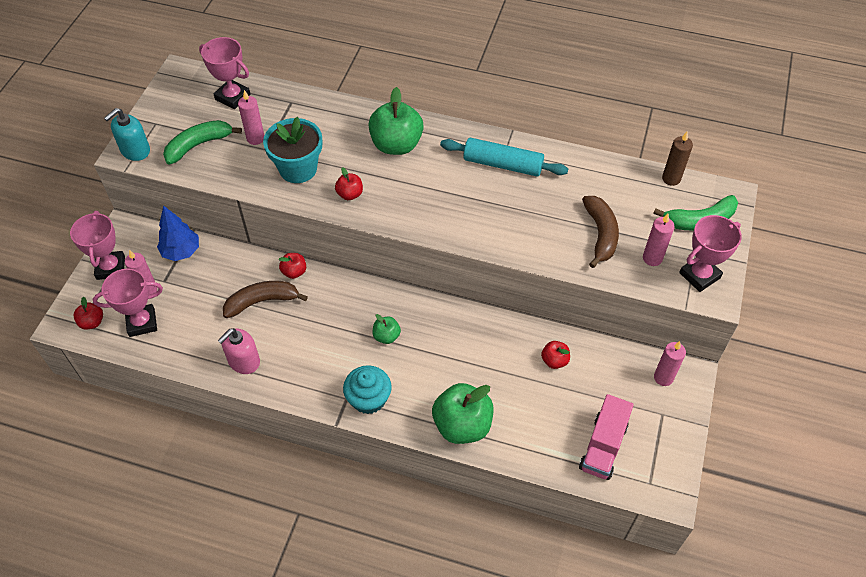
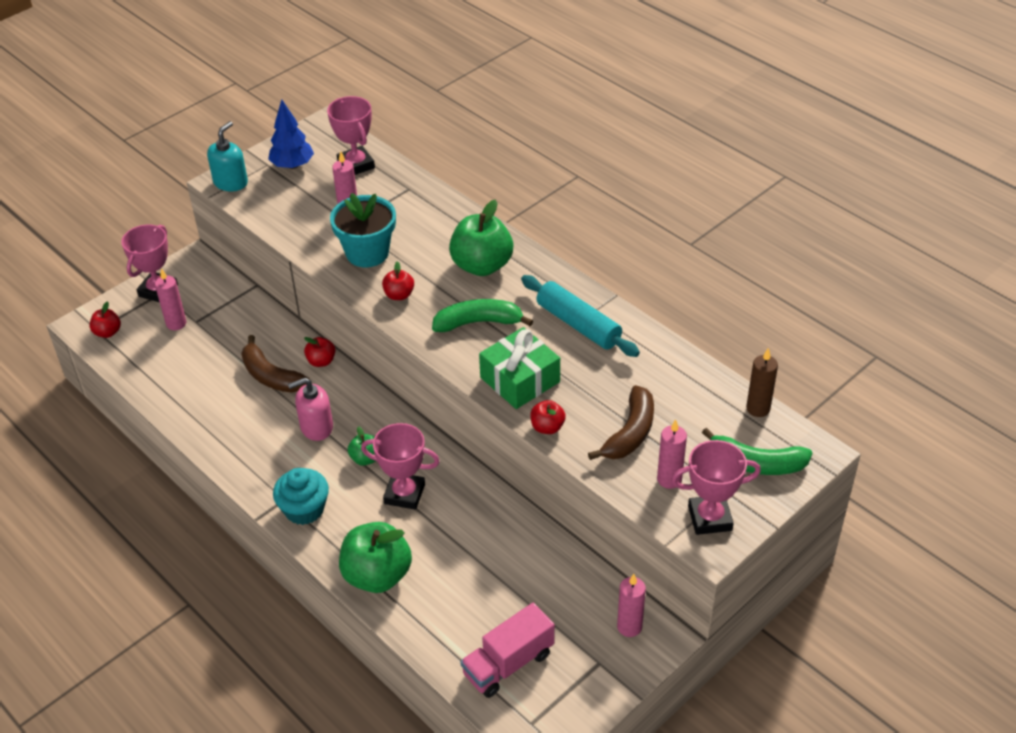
camera: 30 degrees right, 10 degrees down
(135, 150) = (231, 182): turquoise soap dispenser -> turquoise soap dispenser turned 135 degrees clockwise
(142, 322) = (150, 350): pink trophy -> pink trophy (404, 494)
(181, 252) = (230, 301): blue tree -> blue tree (292, 165)
(198, 145) = (291, 198): green banana -> green banana (478, 322)
(244, 361) = (214, 423): pink soap dispenser -> pink soap dispenser (316, 427)
(262, 301) = (271, 376): brown banana -> brown banana turned 150 degrees counterclockwise
(493, 226) = (520, 380): none -> green gift
(554, 361) = (521, 557): red apple -> red apple (547, 427)

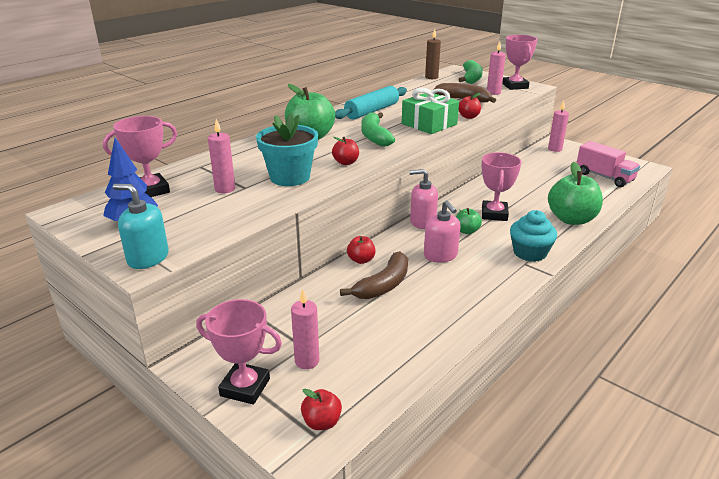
camera: 95 degrees left, 15 degrees down
(396, 420) = (422, 222): none -> pink soap dispenser

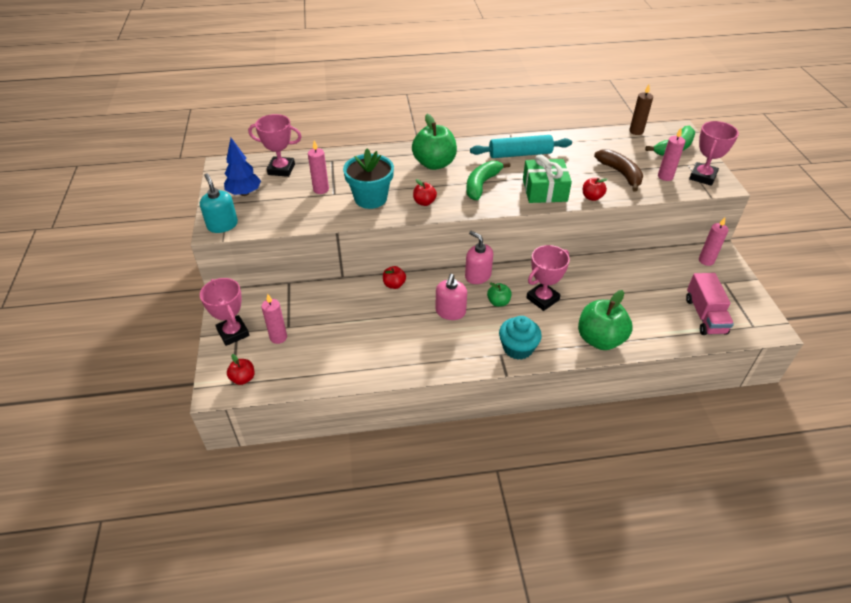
camera: 40 degrees right, 15 degrees up
(383, 285) = (383, 313): brown banana -> none

